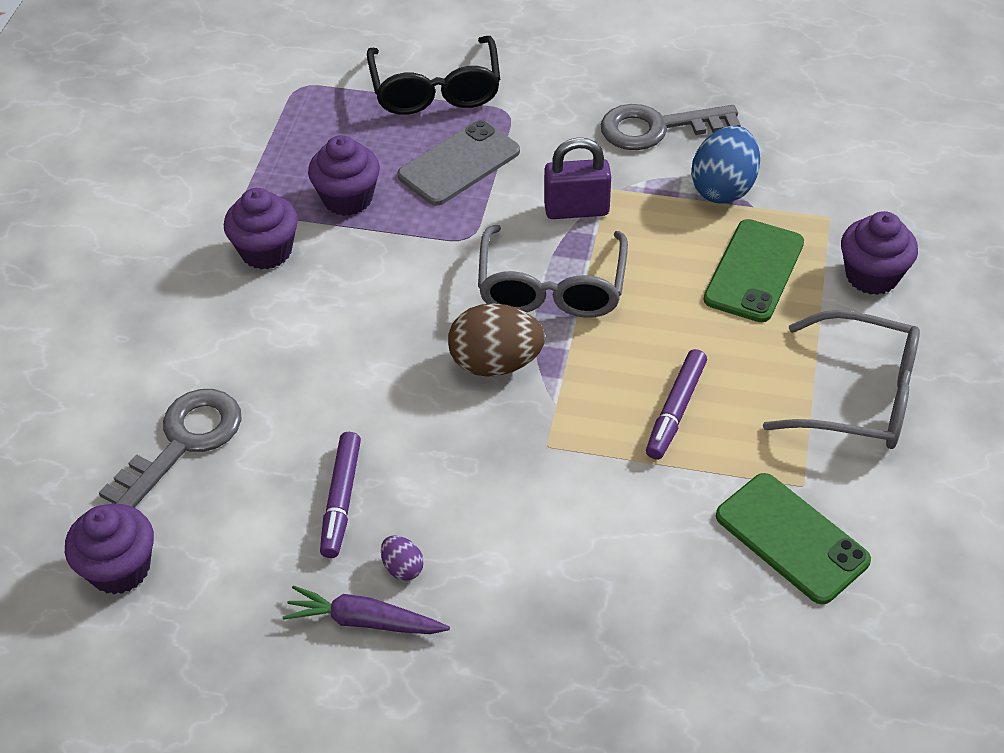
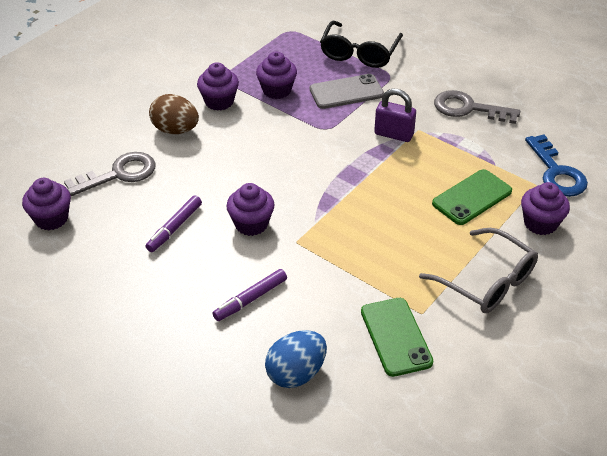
camera: 25 degrees right, 5 degrees down
(364, 621) = (146, 287): purple carrot -> none
(402, 568) = (182, 270): purple egg -> none
(459, 444) = (251, 224): none -> purple cupcake
(496, 363) = (297, 193): brown egg -> brown egg (175, 130)
(551, 287) = (353, 167): grey glasses -> none
(676, 410) = (377, 250): purple marker -> purple marker (250, 299)
(723, 188) = (484, 150): blue egg -> blue egg (296, 373)
(843, 187) = (556, 172): none -> blue key

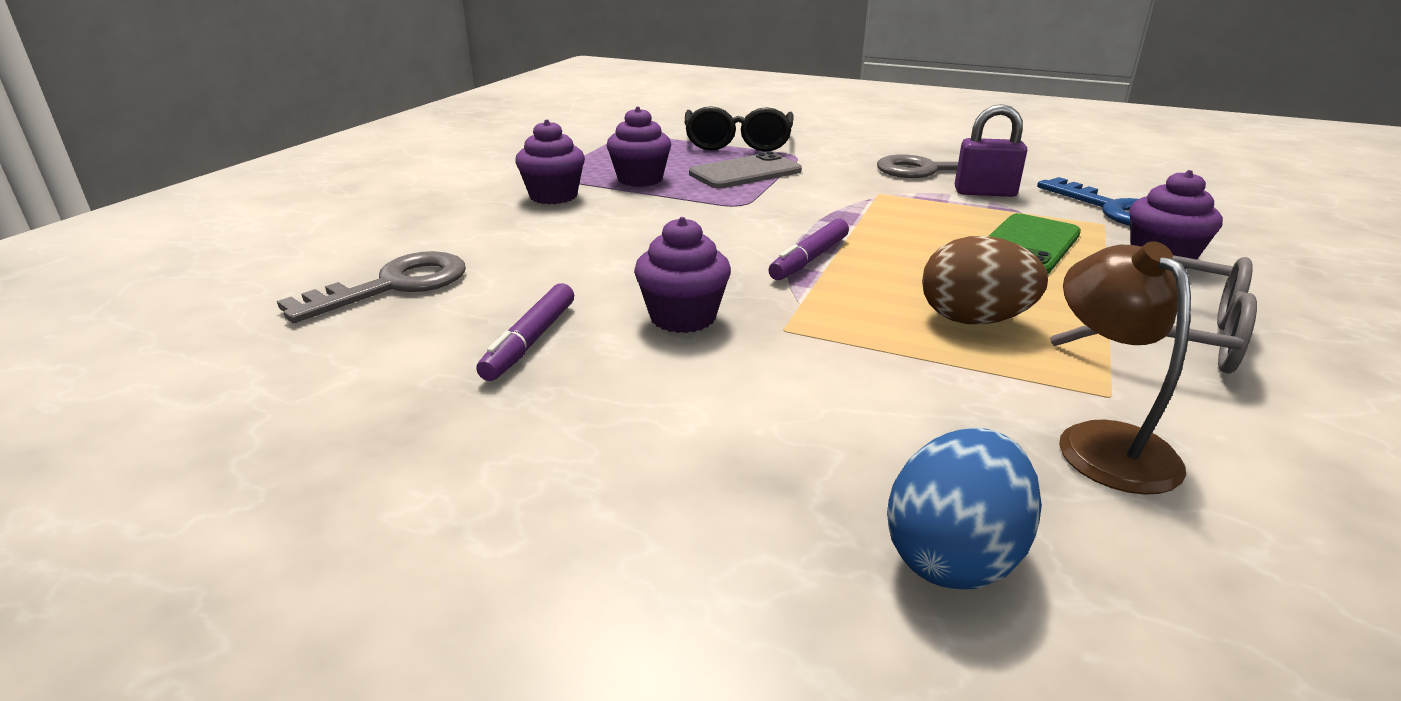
camera: 15 degrees left, 15 degrees down
(51, 218) = (248, 361): purple cupcake -> none
(175, 130) = (490, 228): brown egg -> brown egg (973, 320)
(250, 299) = (749, 428): purple marker -> purple marker (809, 259)
(393, 134) = (847, 200): purple padlock -> purple padlock (985, 193)
(395, 337) = (1103, 442): green phone -> brown lamp

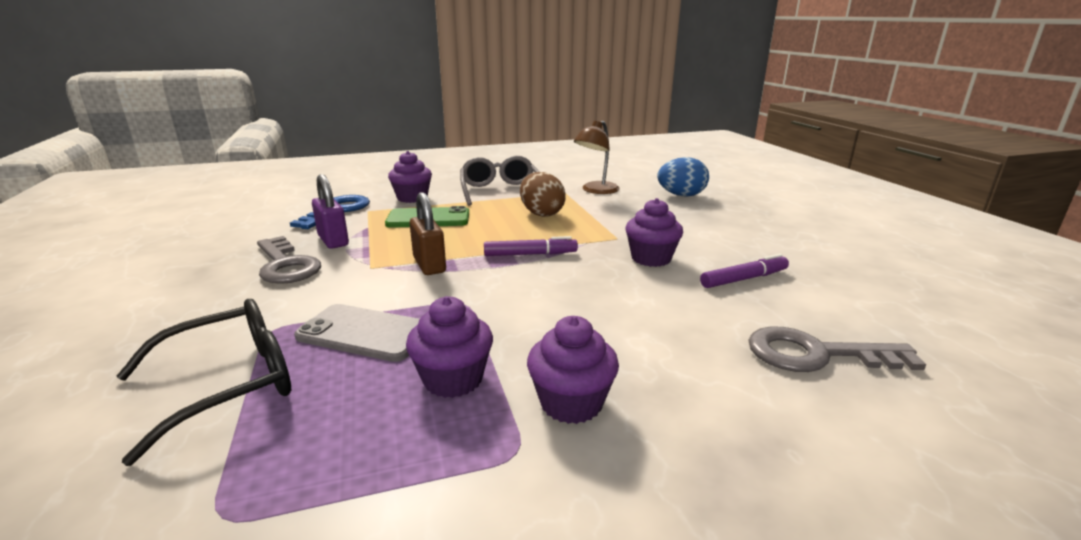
camera: 130 degrees left, 5 degrees down
(849, 212) = (429, 265): none -> brown padlock

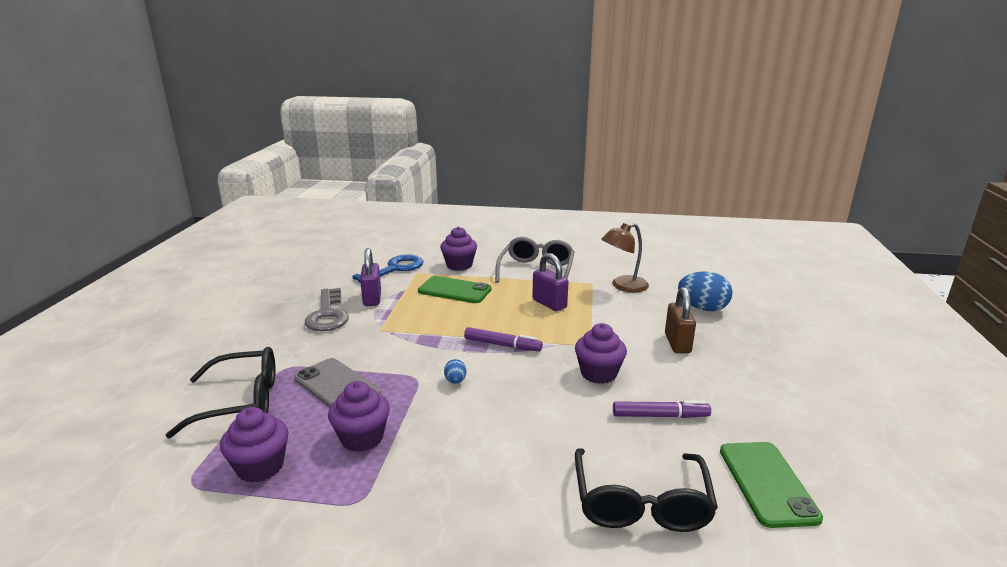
camera: 25 degrees right, 0 degrees up
(429, 265) = (420, 337): brown padlock -> brown padlock (677, 343)
(512, 295) = (455, 381): none -> blue egg
(541, 214) = (549, 304): brown egg -> purple padlock
(571, 403) = (419, 479): purple cupcake -> purple cupcake (260, 467)
(816, 354) = (641, 503): grey key -> black glasses
(889, 308) = (767, 483): none -> green phone

